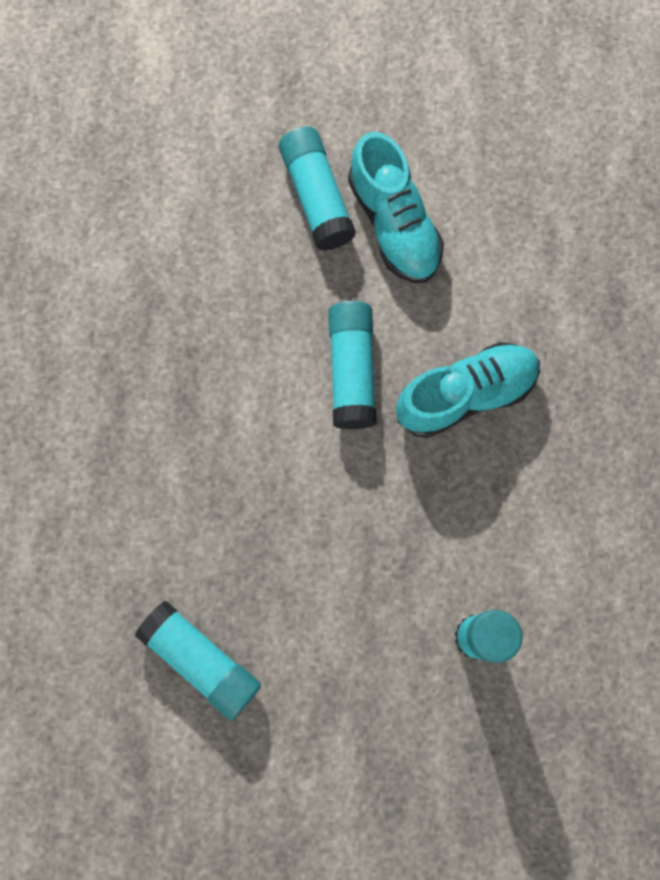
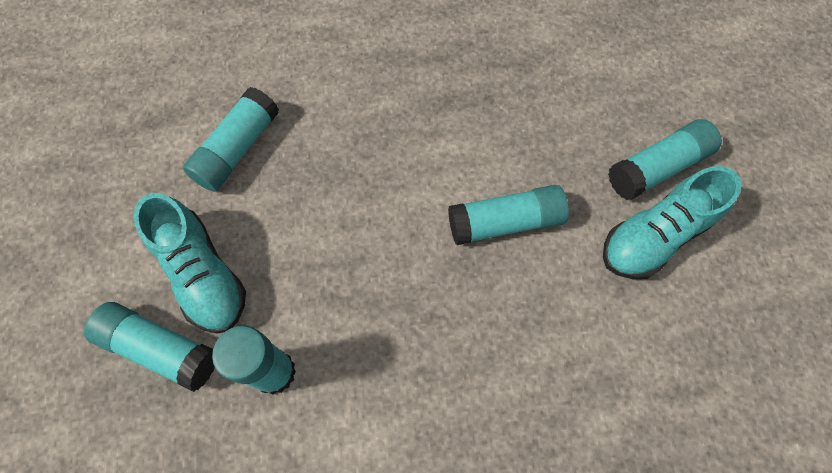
camera: 80 degrees right, 10 degrees down
(433, 758) = (161, 349): none -> turquoise glue stick
(465, 394) = (507, 327): turquoise shoe -> turquoise shoe (203, 274)

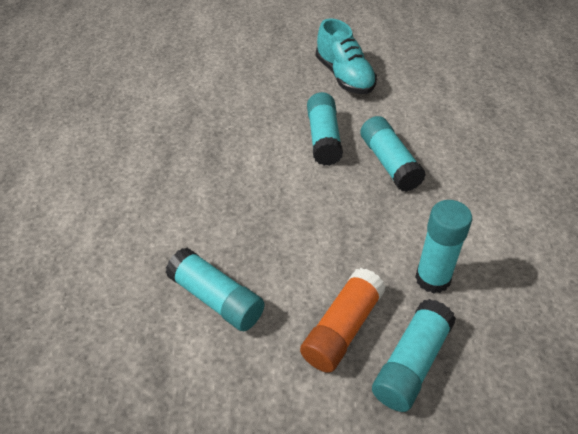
camera: 80 degrees left, 20 degrees down
(203, 274) = (342, 328): turquoise shoe -> orange glue stick
(657, 168) = (297, 67): turquoise glue stick -> turquoise glue stick (389, 163)

